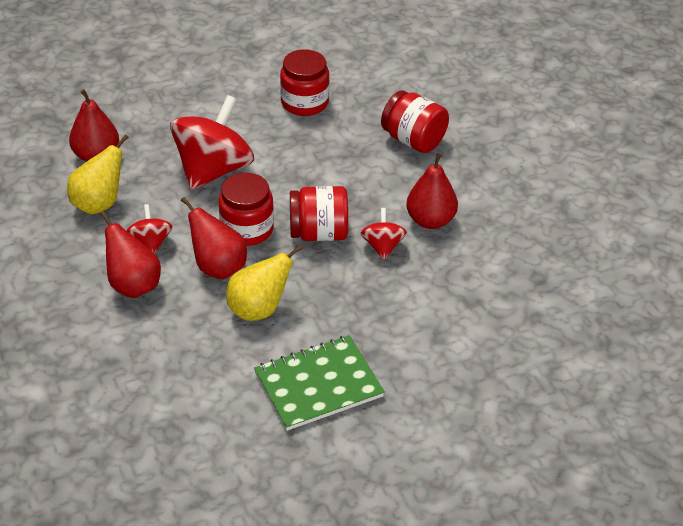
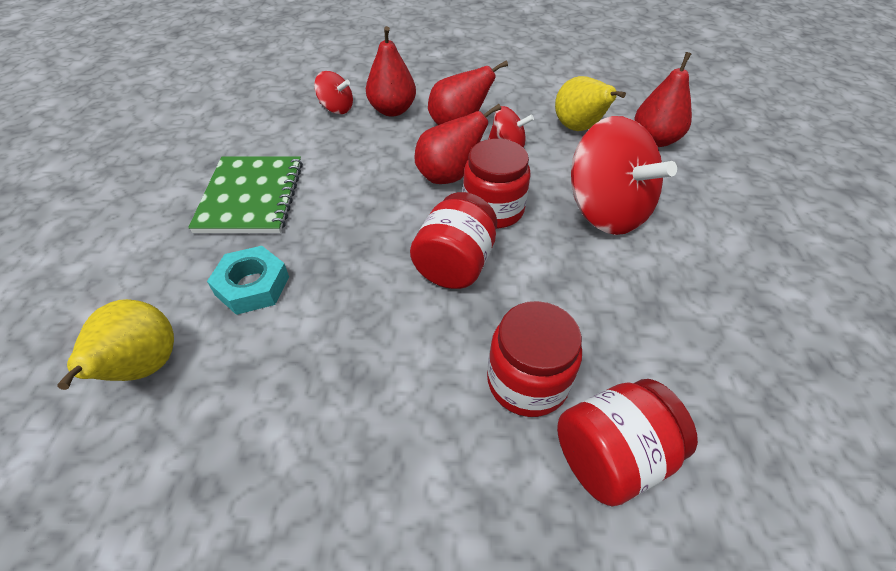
camera: 115 degrees right, 5 degrees up
(259, 309) = (373, 186): yellow pear -> yellow pear (143, 367)
(304, 102) = (738, 340): red jar -> red jar (527, 381)
(382, 246) = (396, 316): red spinning top -> red spinning top (336, 108)
(407, 330) = (252, 286): none -> turquoise nut
(430, 220) = (412, 393): red pear -> red pear (392, 110)

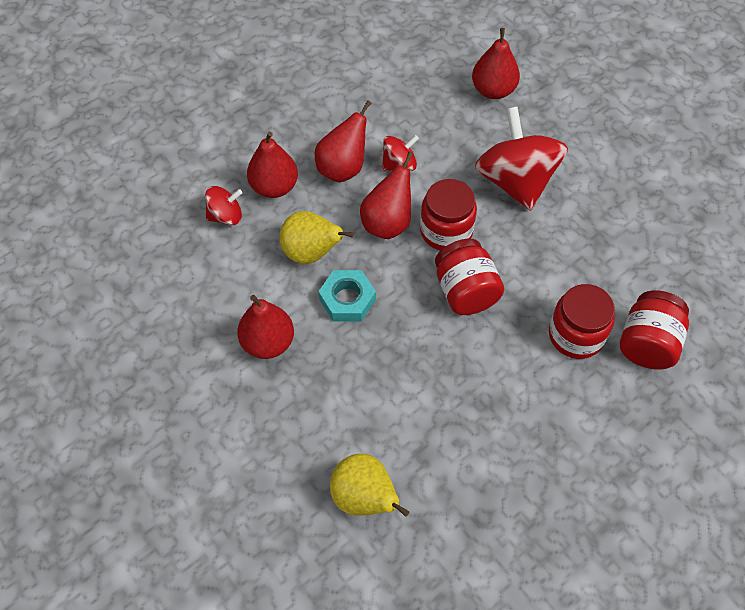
camera: 40 degrees left, 10 degrees up
(251, 196) = (268, 342): green notebook -> red pear
(252, 286) = (360, 402): turquoise nut -> turquoise nut (347, 299)
(578, 128) = (432, 112): yellow pear -> yellow pear (311, 253)
(606, 211) = (515, 181): red spinning top -> red spinning top turned 120 degrees counterclockwise

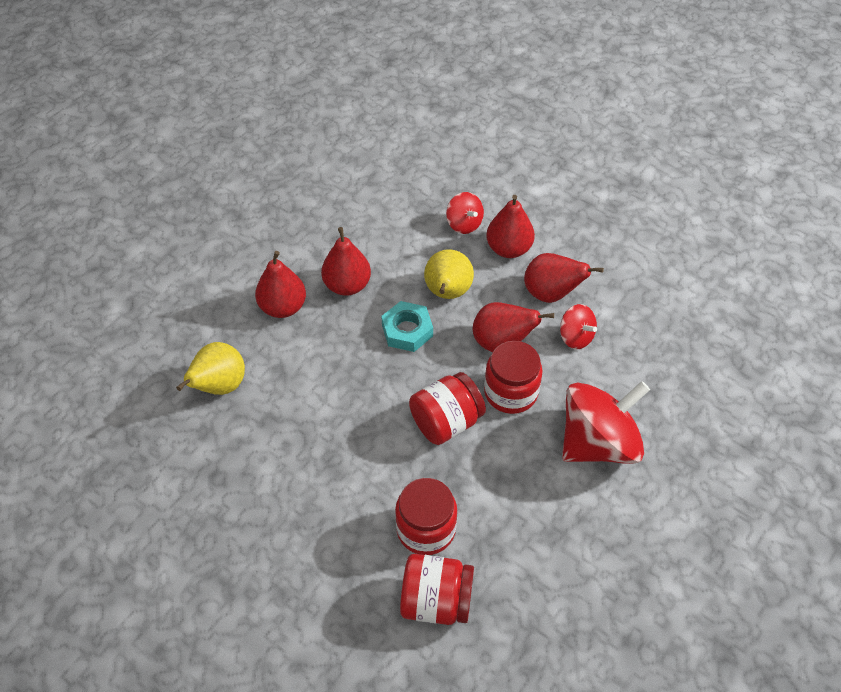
camera: 75 degrees right, 5 degrees down
(493, 90) = (713, 400): red pear -> red pear (283, 307)

